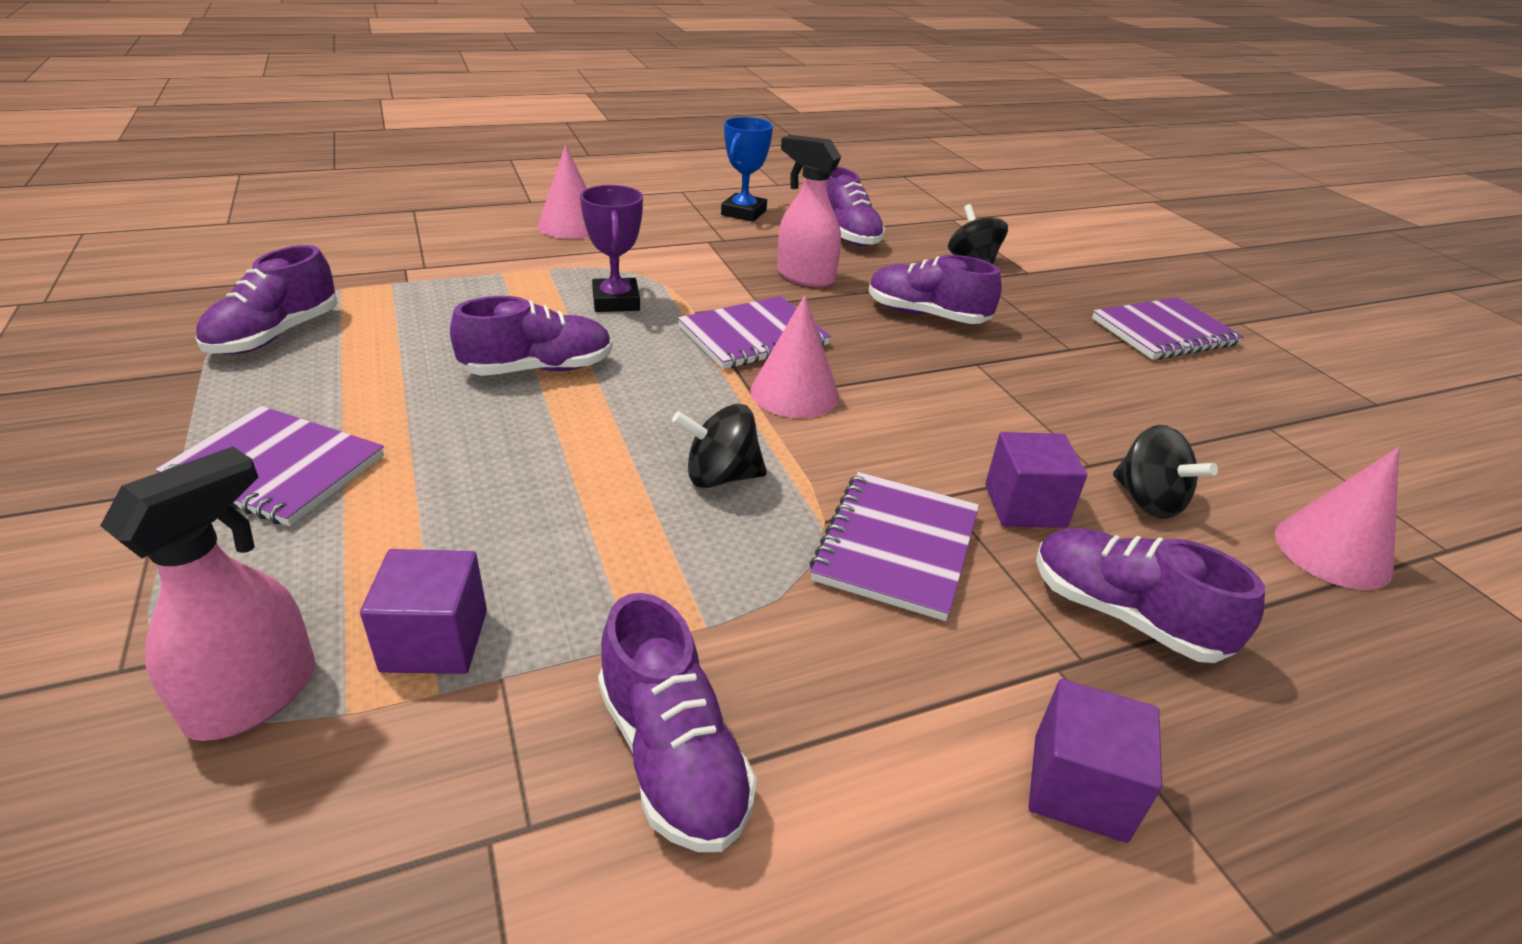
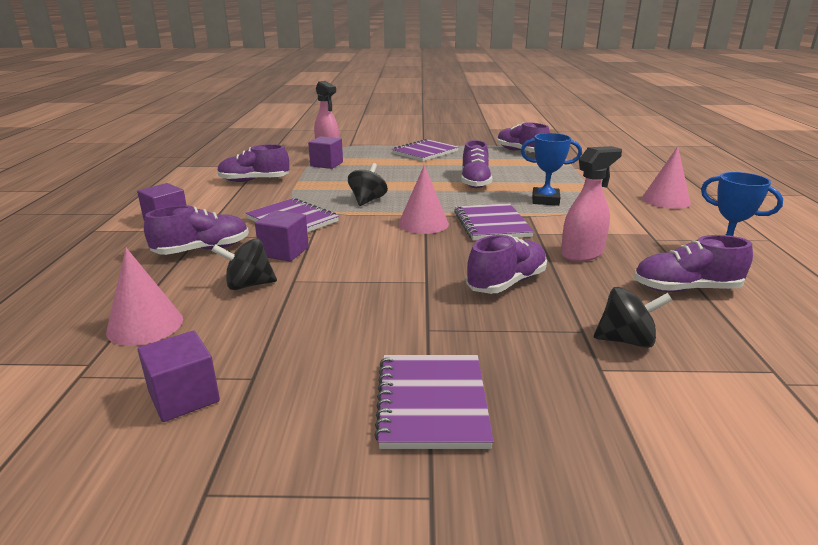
camera: 115 degrees right, 10 degrees down
(616, 301) = (545, 200): purple trophy -> blue trophy
(1346, 456) = (184, 397): none -> purple cube

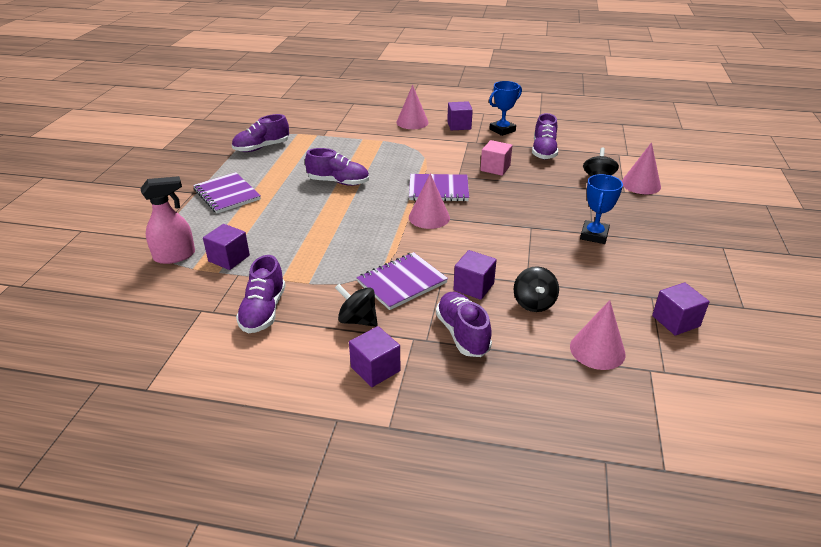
camera: 80 degrees left, 10 degrees up
(367, 200) = (364, 239): black spinning top -> black spinning top (357, 320)
(431, 403) = (661, 239): purple notebook -> none
(506, 283) = (534, 200): purple shoe -> none
(545, 200) = (396, 161): blue trophy -> blue trophy (594, 235)
(582, 254) = (495, 168): pink spray bottle -> pink cube
(649, 392) = (641, 184): none -> pink cone
(695, 226) = (459, 125): none -> purple cube

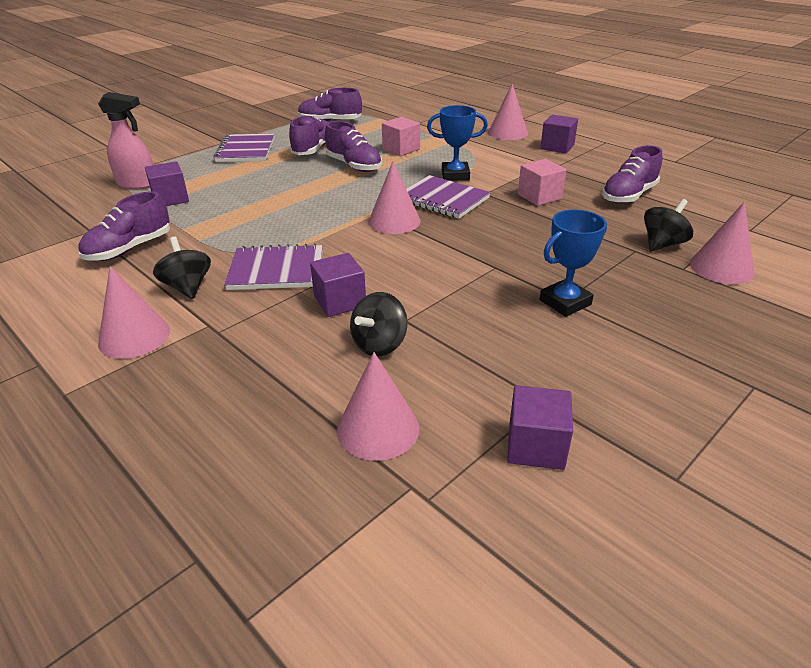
camera: 35 degrees right, 0 degrees up
(354, 157) = (401, 149): none -> pink cube
(375, 369) = (134, 336): purple cube -> pink cone
(462, 334) = (258, 342): purple shoe -> purple shoe (313, 149)
(502, 130) = (604, 163): blue trophy -> blue trophy (455, 175)

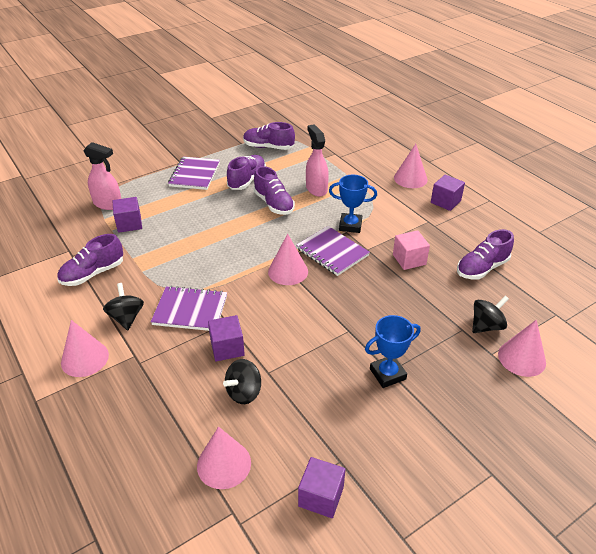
camera: 10 degrees right, 5 degrees up
(401, 149) = (316, 189): pink cube -> pink spray bottle

